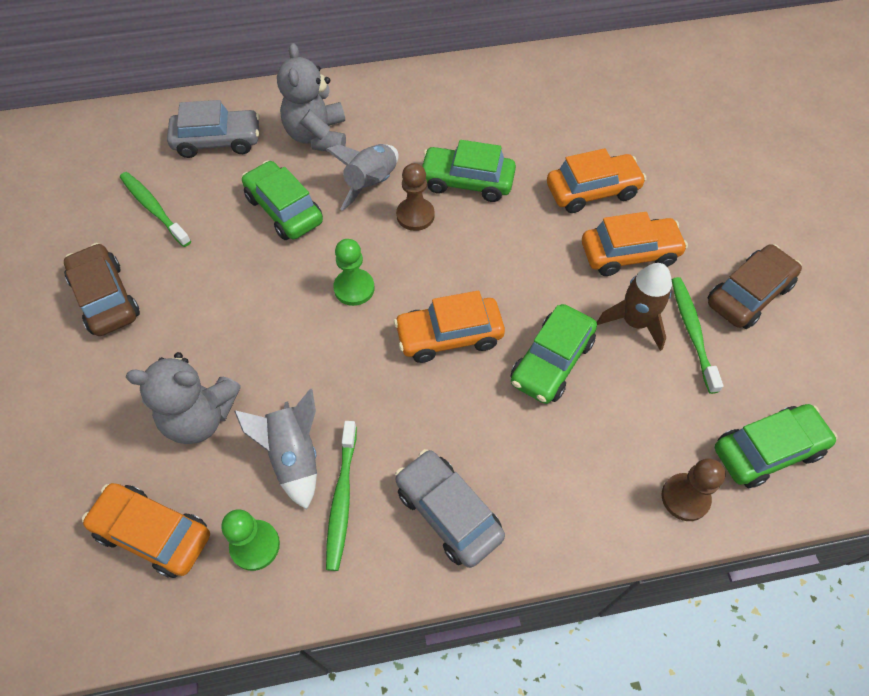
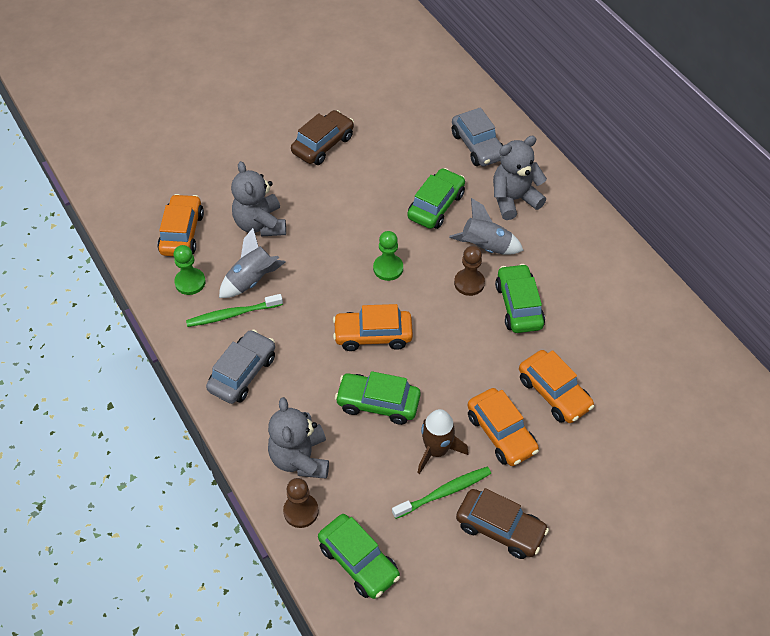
camera: 70 degrees right, 5 degrees down
(154, 208) = (402, 137): green toothbrush -> none
(449, 336) = (373, 335): orange car -> orange car turned 60 degrees counterclockwise
(606, 476) = (300, 458): none -> grey teddy bear

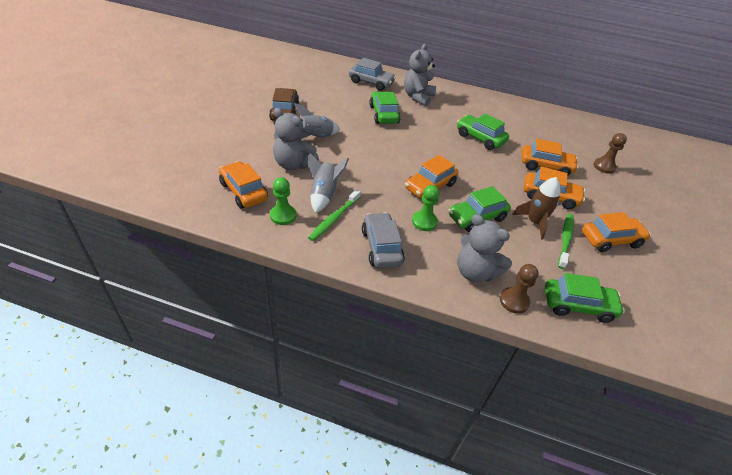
camera: 45 degrees left, 10 degrees down
(388, 268) = (396, 152): green pawn -> green pawn (424, 222)
(469, 283) = (445, 139): brown pawn -> brown pawn (604, 166)
(485, 247) = (431, 121): grey rocket -> grey rocket (315, 137)
(500, 528) = (610, 240): brown car -> orange car

